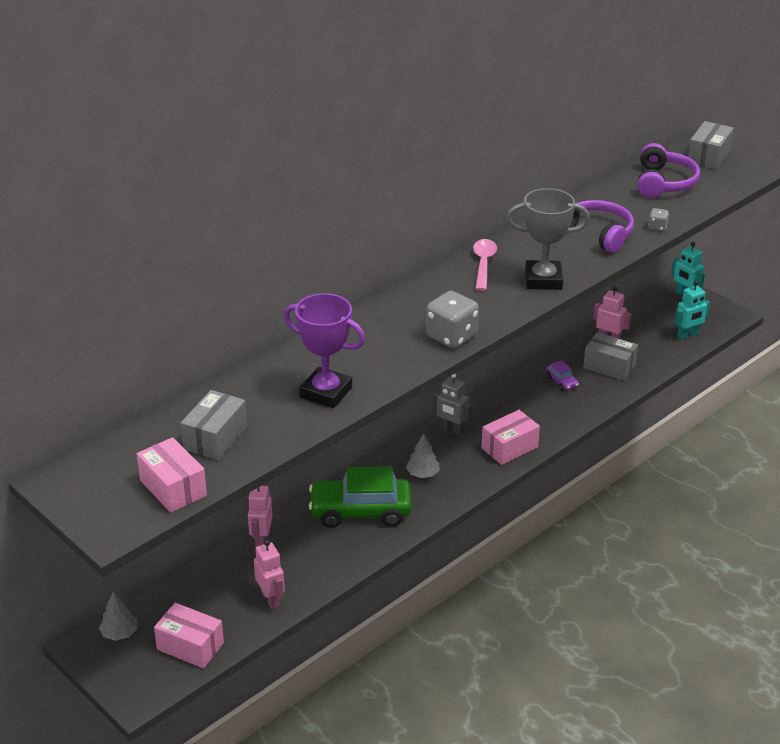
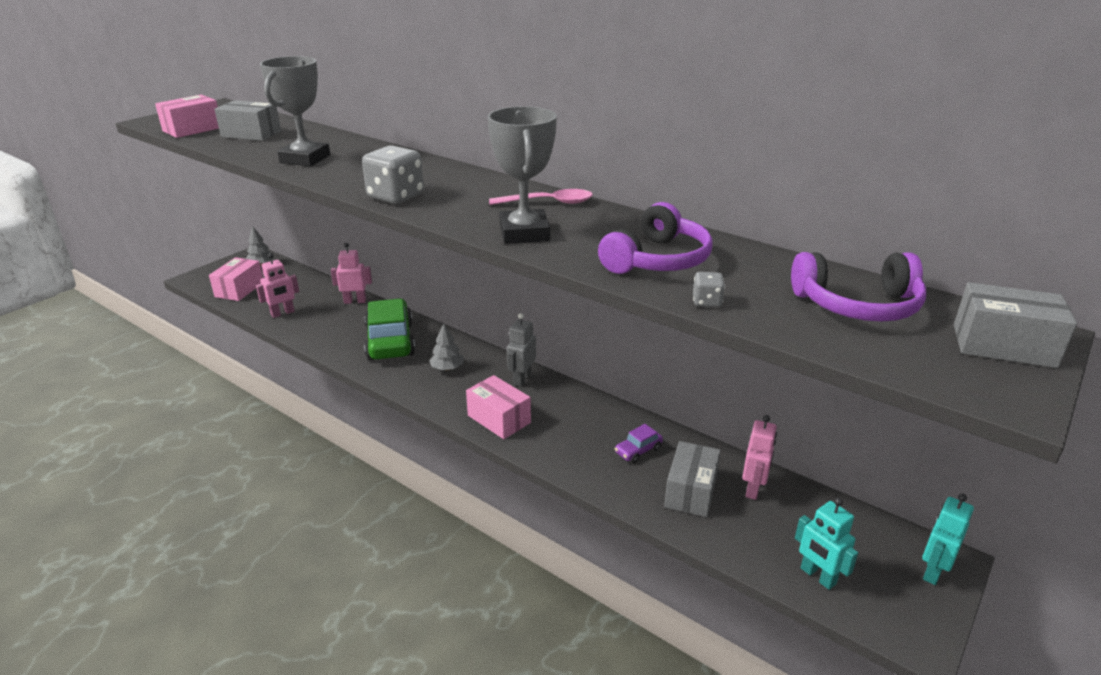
camera: 80 degrees right, 5 degrees down
(326, 392) = (305, 159): purple trophy -> grey trophy

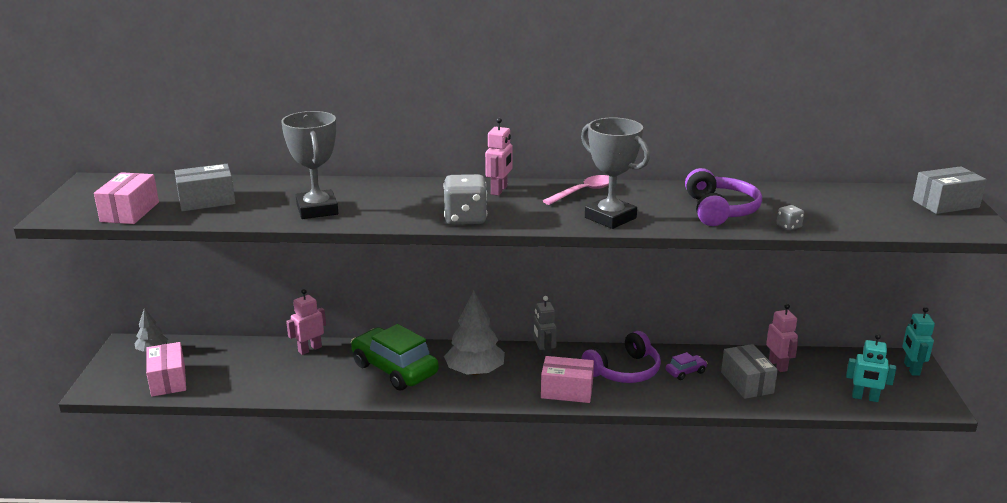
camera: 35 degrees left, 5 degrees down
(283, 313) = (253, 384): pink robot -> pink robot (499, 190)
(447, 368) = (475, 371): grey tree -> grey tree, size x1.83
(638, 451) = (685, 372): purple car -> purple car turned 135 degrees counterclockwise
(857, 305) = (858, 204): purple headphones -> purple headphones (624, 371)

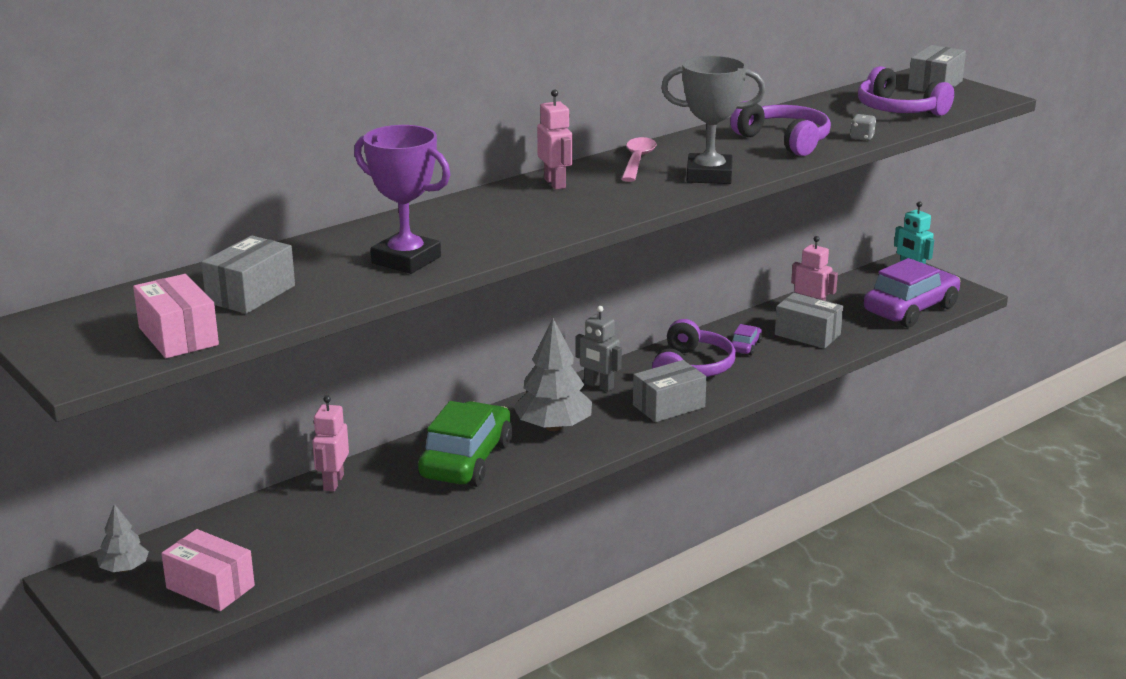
camera: 40 degrees left, 0 degrees up
(317, 209) = (406, 260): grey trophy -> purple trophy
(394, 369) = (466, 460): green car -> green car turned 105 degrees clockwise
(465, 219) = (580, 218): grey dice -> none
(567, 391) = (668, 406): pink box -> grey box
(865, 398) = (910, 309): turquoise robot -> purple car
(868, 214) = (898, 110): none -> purple headphones

